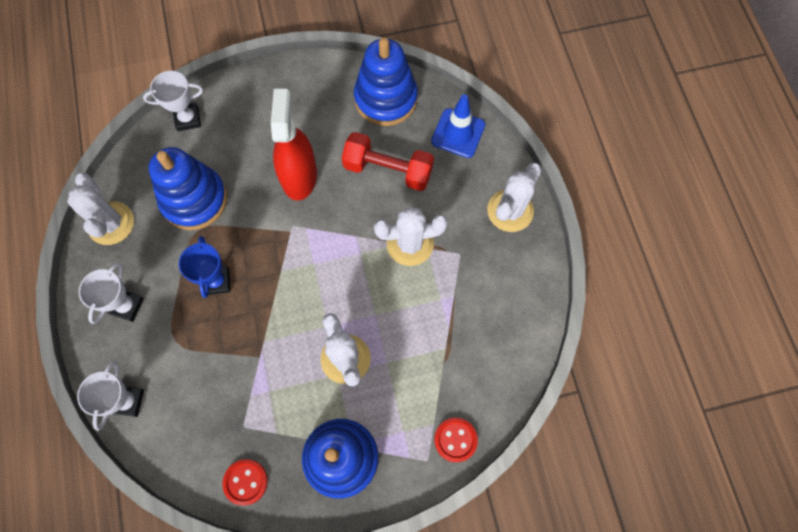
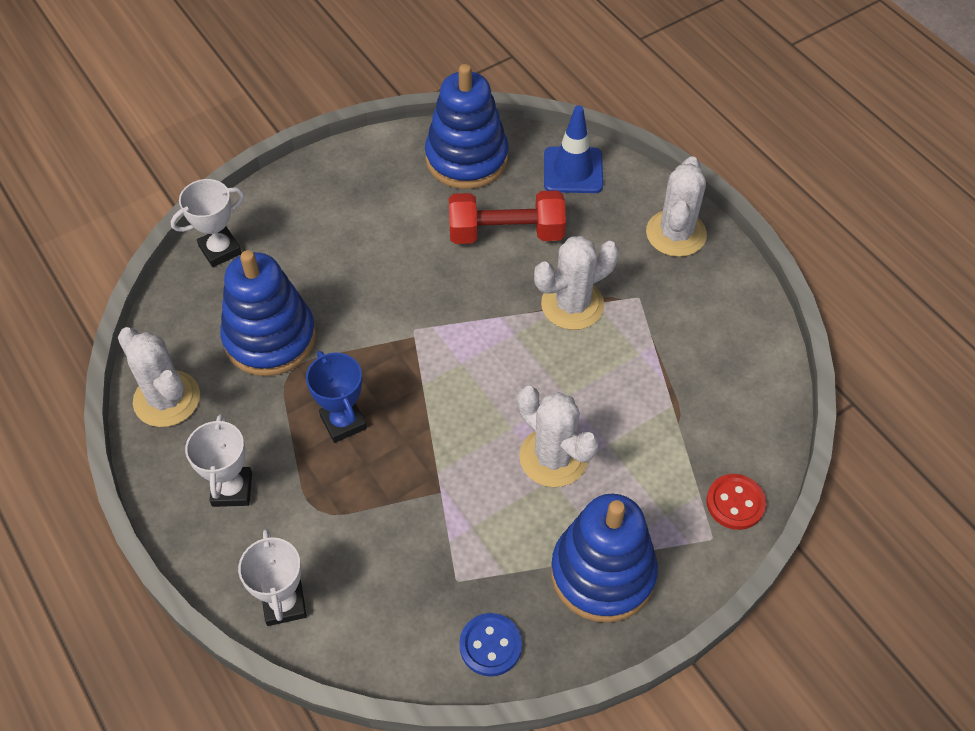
camera: 20 degrees left, 15 degrees down
(245, 482) = (490, 645): red button -> blue button
(299, 176) = (396, 272): red spray bottle -> none

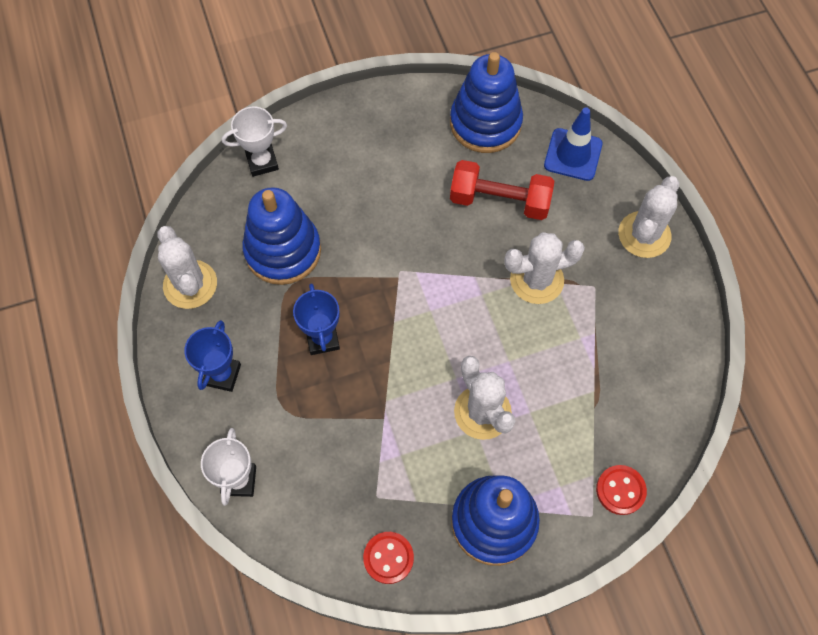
camera: 15 degrees right, 10 degrees up
(232, 489) = (222, 375): white trophy -> blue trophy
(490, 645) = (388, 558): blue button -> red button

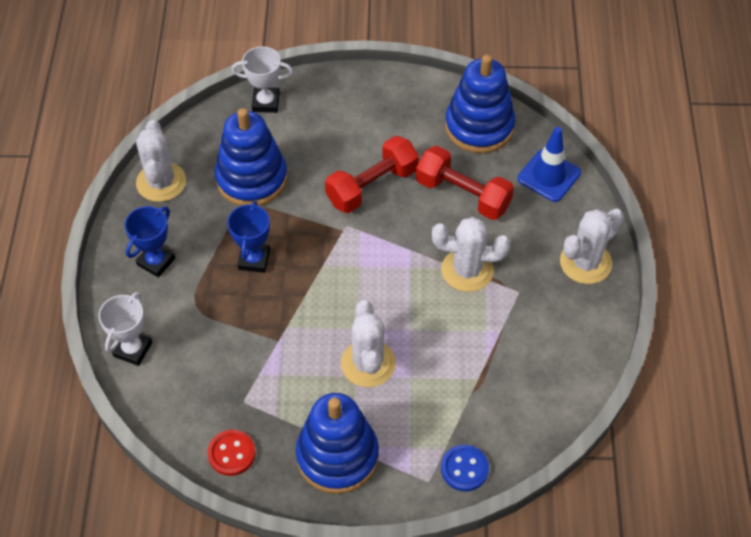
camera: 20 degrees right, 10 degrees down
(407, 220) = (372, 186): none -> red dumbbell
(620, 490) = (464, 469): red button -> blue button

